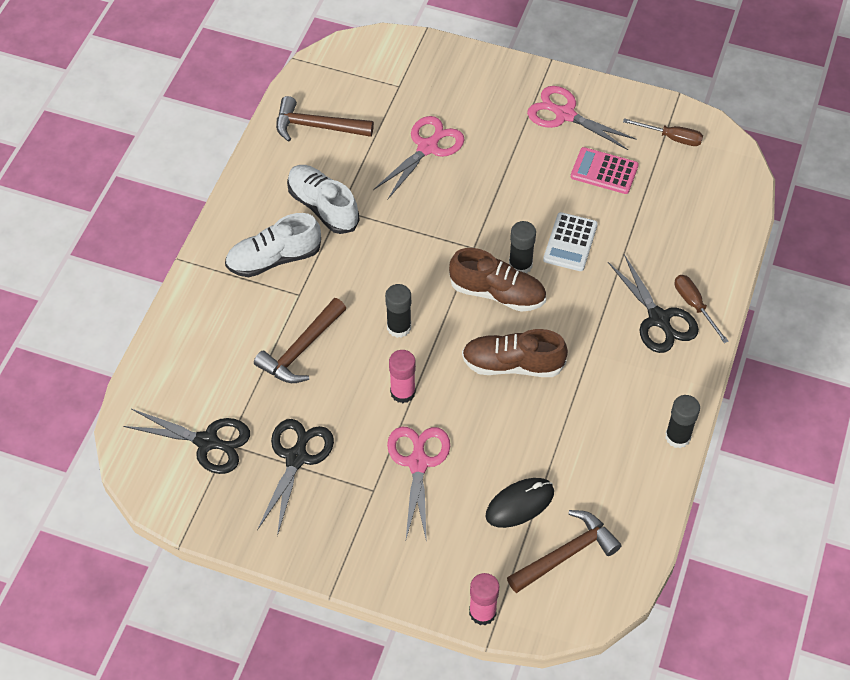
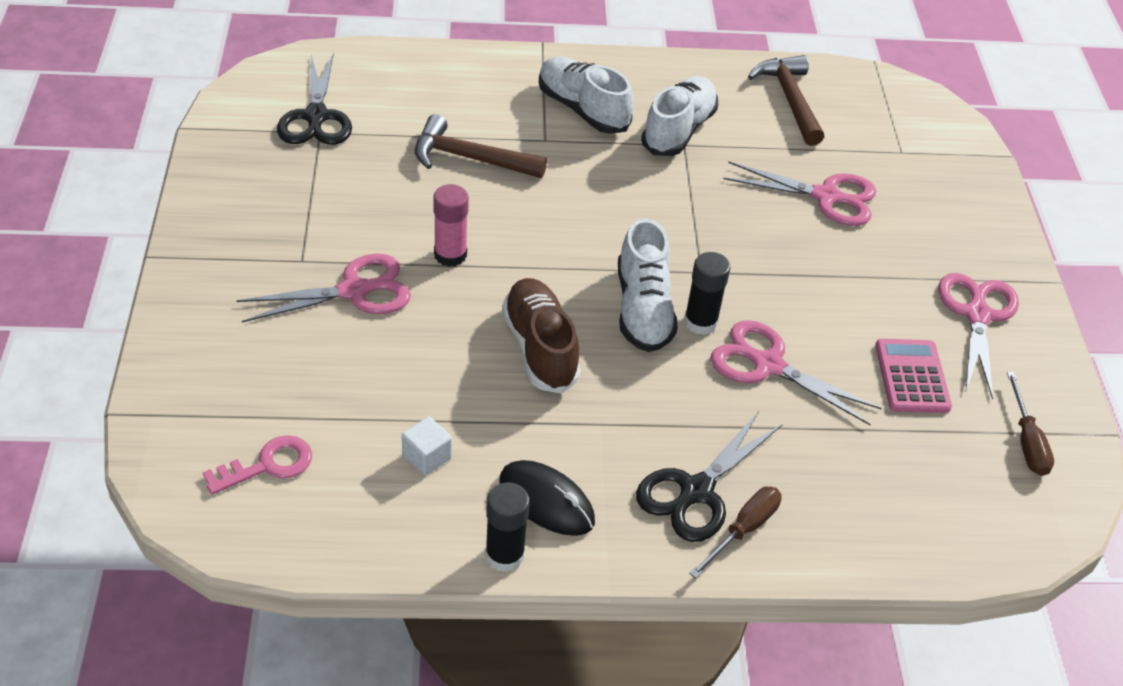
camera: 65 degrees right, 10 degrees down
(296, 458) = (322, 188): black scissors -> none
(399, 327) = (542, 231): black glue stick -> none
(482, 612) = (157, 398): pink glue stick -> none
(497, 293) = (643, 309): brown shoe -> white shoe
(519, 504) = (329, 401): black mouse -> black mouse (546, 501)
(566, 554) = (268, 465): brown hammer -> pink key
(570, 242) = (768, 365): white calculator -> pink scissors
(587, 458) = (427, 457): none -> white cube

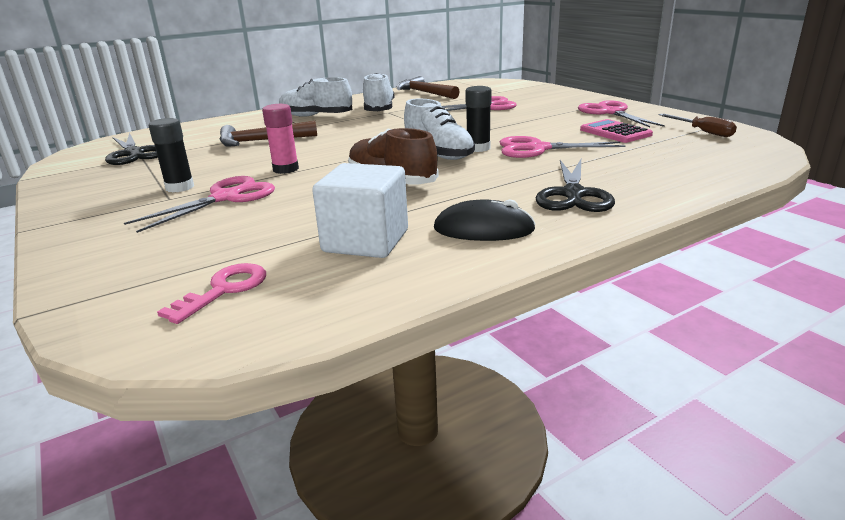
camera: 25 degrees left, 20 degrees down
(427, 457) = (366, 241): white cube -> white cube, size x2.06
(504, 555) = (489, 261): black glue stick -> black glue stick (180, 187)
(743, 530) = (626, 198): brown screwdriver -> none

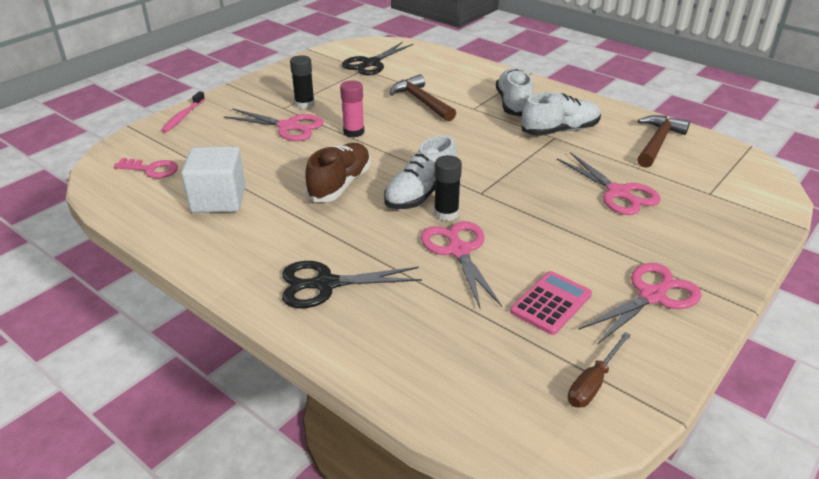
camera: 70 degrees right, 10 degrees up
(78, 264) = (183, 117): none -> pink toothbrush
(483, 229) = (243, 245): black mouse -> none

